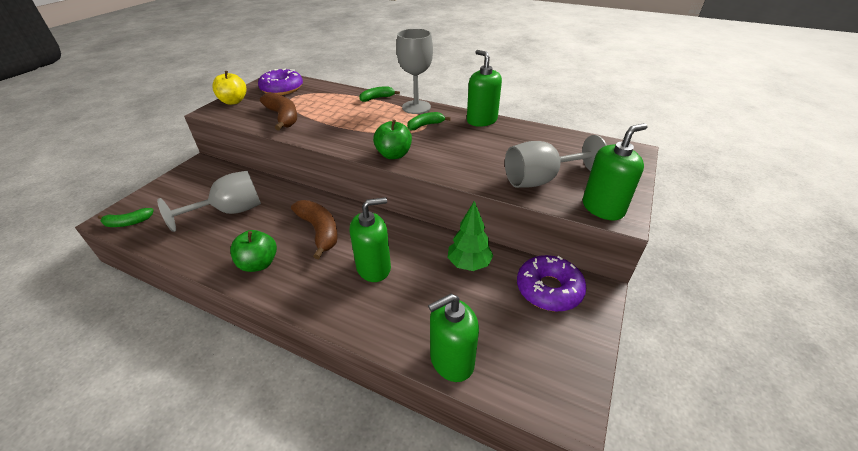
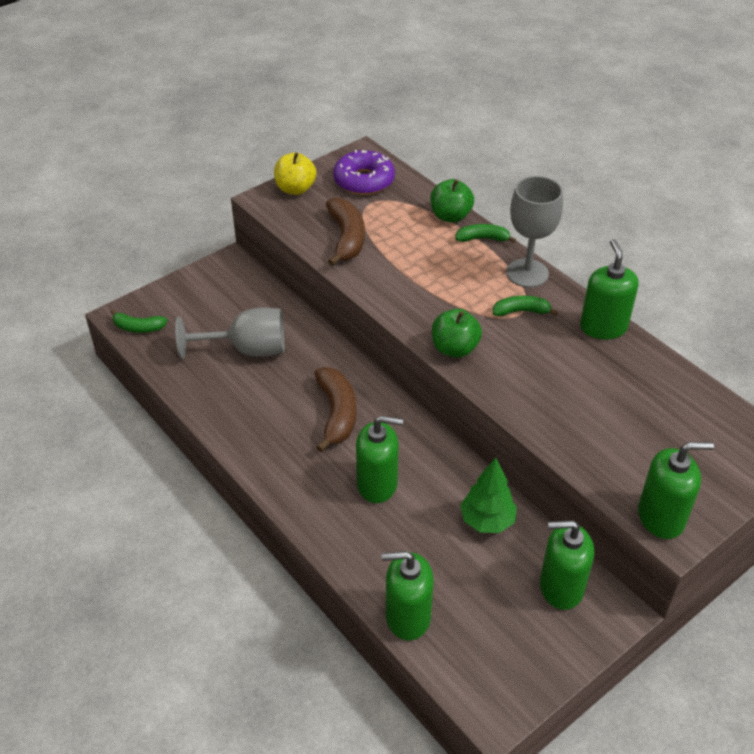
camera: 25 degrees right, 5 degrees up
(259, 264) = (258, 432): green apple -> green apple (450, 216)
(541, 179) = (614, 450): grey goblet -> none
(549, 289) = (561, 587): purple donut -> green soap dispenser

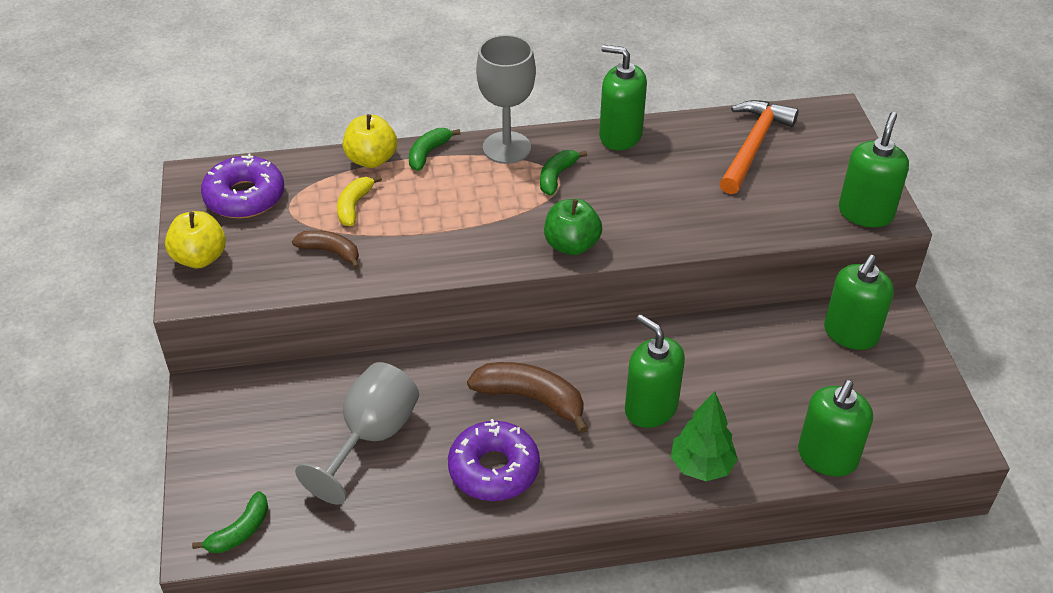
camera: 60 degrees left, 0 degrees up
(261, 421) = (494, 469): none -> purple donut
(346, 238) = (330, 252): brown banana -> brown banana, size x0.61
(377, 484) = (651, 408): green soap dispenser -> green soap dispenser turned 75 degrees counterclockwise
(398, 229) = (354, 206): none -> yellow banana
(450, 216) = (371, 159): green apple -> yellow apple
(487, 521) = (748, 347): green tree -> green tree (701, 466)
(674, 411) = (753, 146): none -> orange hammer

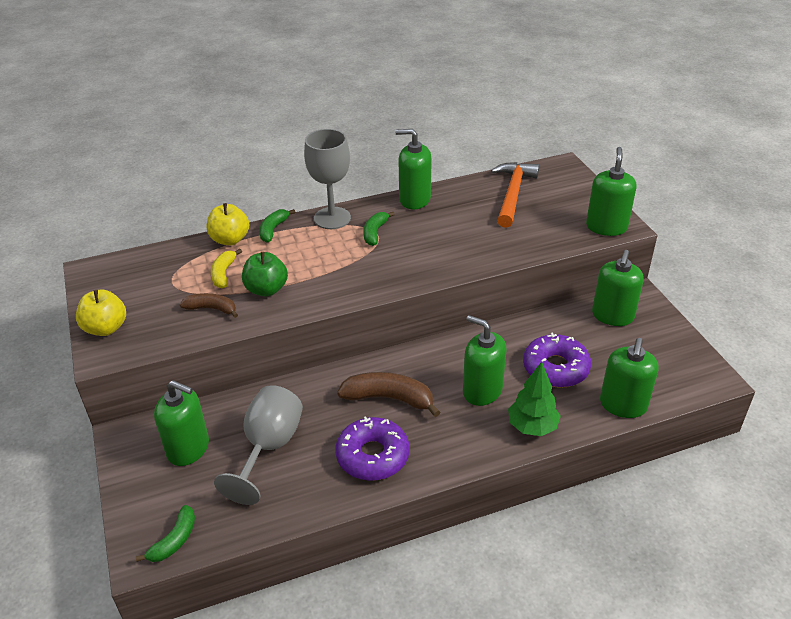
camera: 10 degrees left, 5 degrees down
(244, 197) = (134, 279): purple donut -> purple donut (555, 368)
(276, 422) = (188, 448): none -> green soap dispenser
(571, 245) = (399, 278): green apple -> green apple (266, 289)

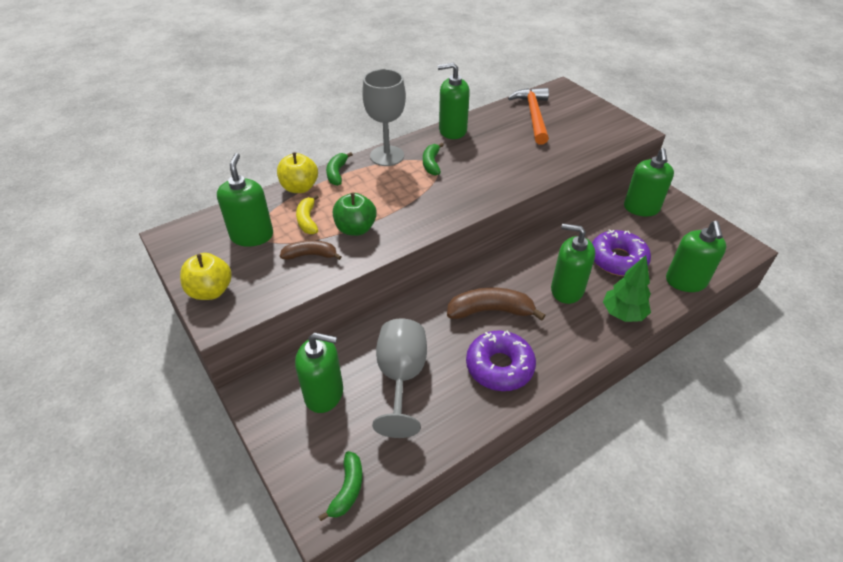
camera: 15 degrees left, 5 degrees up
(606, 227) = (623, 133): green soap dispenser -> green soap dispenser (252, 236)

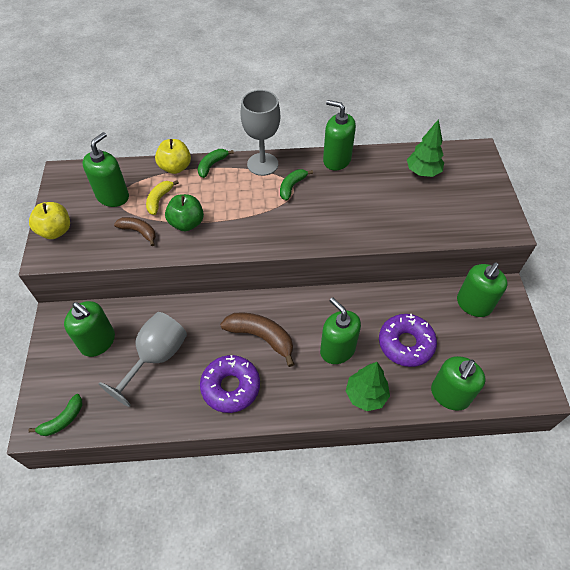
camera: 30 degrees right, 10 degrees up
(533, 115) = (422, 172): orange hammer -> green tree

